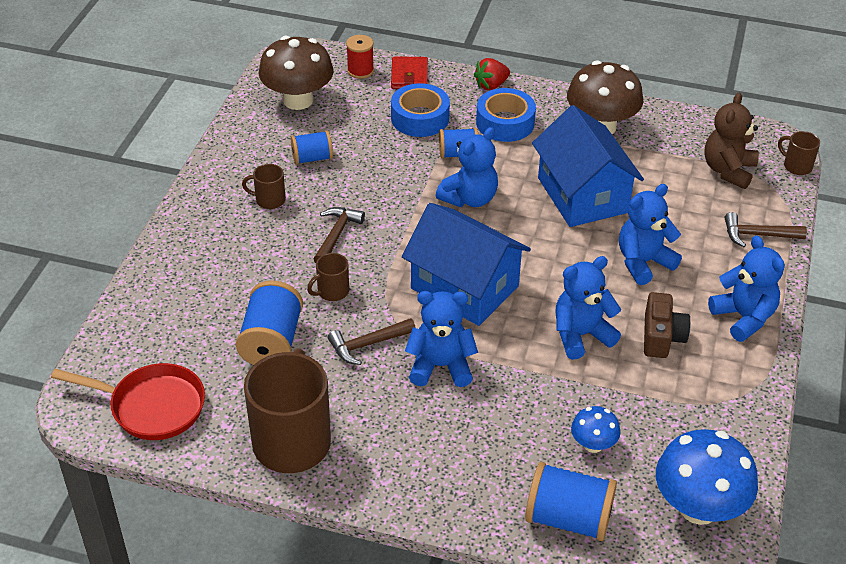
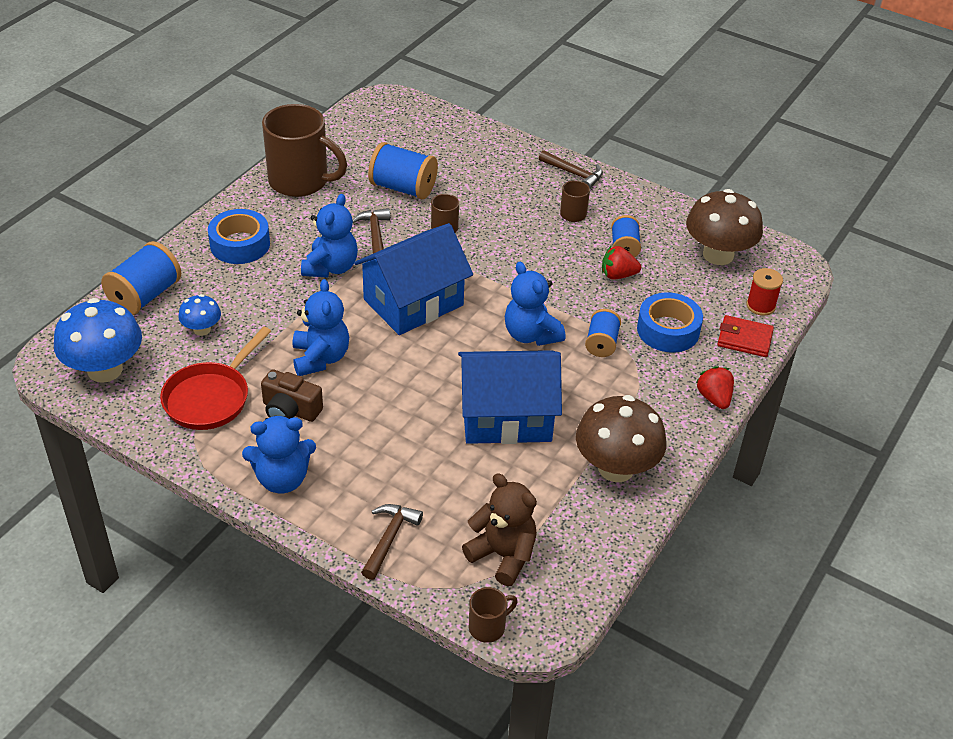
camera: 105 degrees right, 0 degrees up
(151, 406) = (369, 127): red pan -> red pan (211, 397)
(336, 235) = (512, 243): brown hammer -> brown hammer (574, 174)
(356, 157) = (618, 275): none -> red strawberry
(505, 123) = (643, 391): blue tape -> blue tape (240, 244)
(643, 262) = (390, 431): blue teddy bear -> none

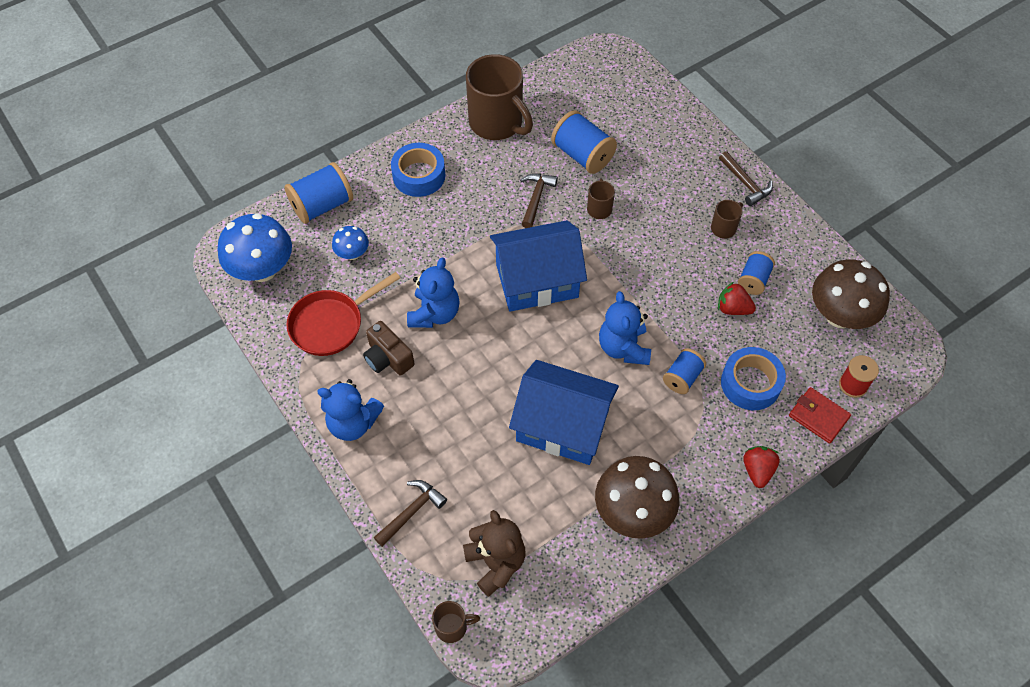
camera: 25 degrees right, 15 degrees up
(331, 267) = (483, 222): blue teddy bear -> none

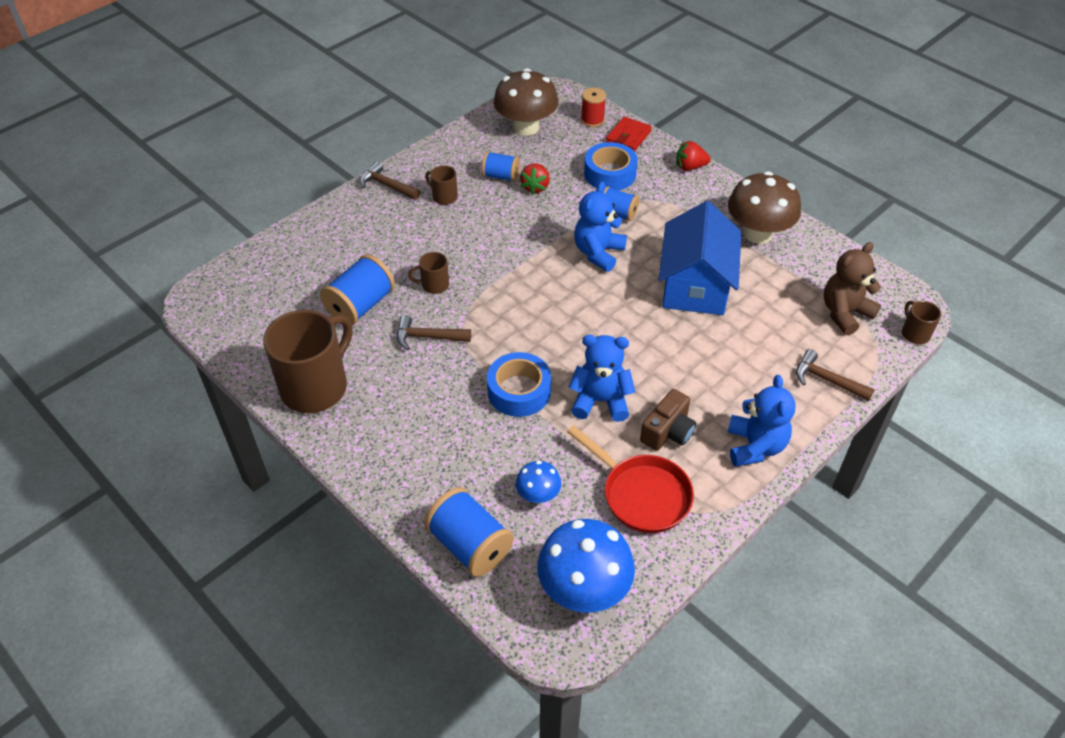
camera: 100 degrees left, 10 degrees down
(419, 175) = (407, 450): blue tape -> blue tape (519, 391)
(537, 280) = (537, 323): blue house -> none
(623, 347) = (598, 253): blue teddy bear -> blue teddy bear turned 135 degrees clockwise
(745, 183) = (387, 185): brown hammer -> brown hammer turned 105 degrees counterclockwise

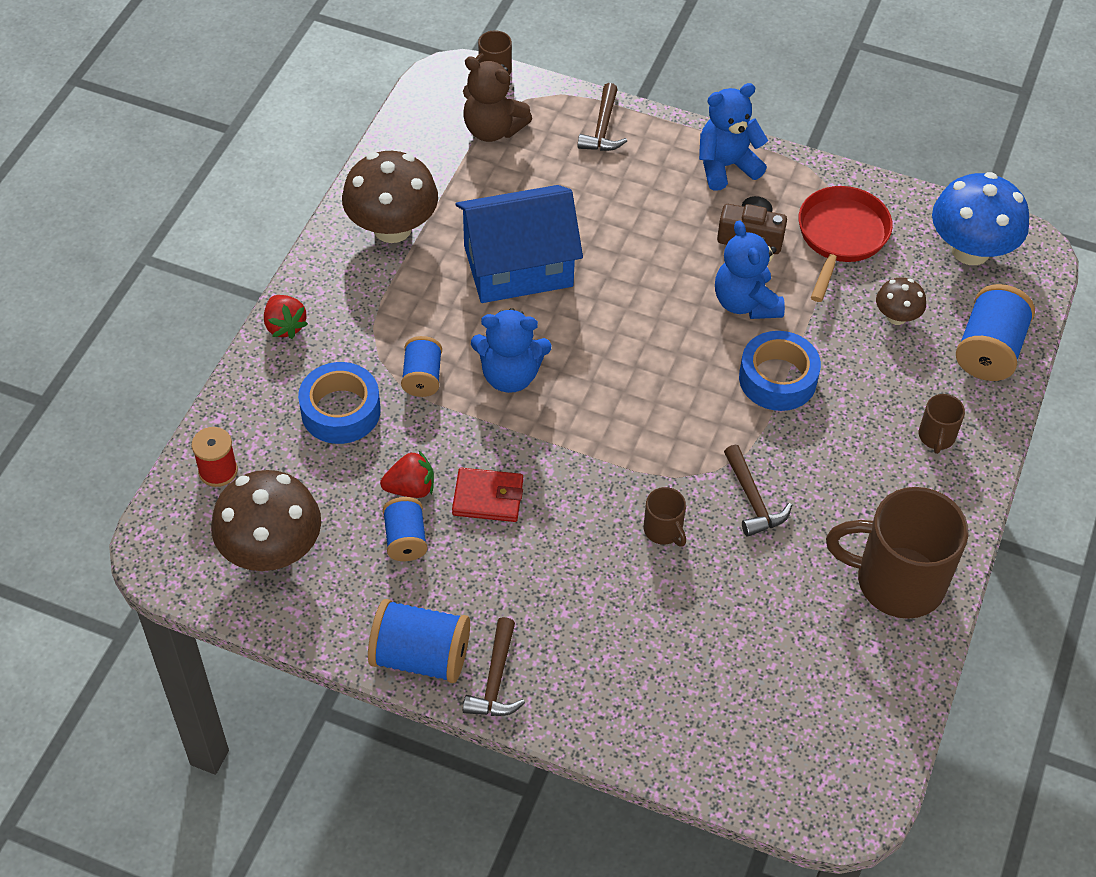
camera: 115 degrees left, 5 degrees up
(360, 306) = (745, 597): blue spool -> blue spool (421, 656)
(444, 197) = (485, 593): brown mug -> brown mug (936, 437)
(538, 495) = (896, 317): blue mushroom -> brown mushroom
(628, 137) = (243, 414): red wallet -> red wallet (488, 497)

